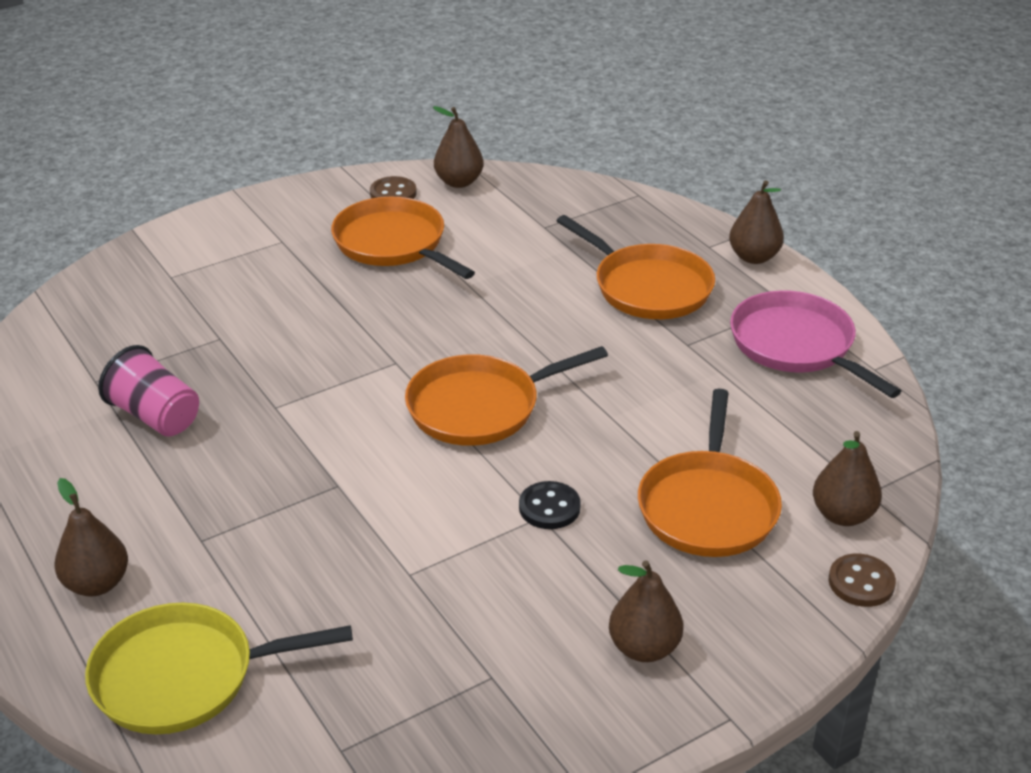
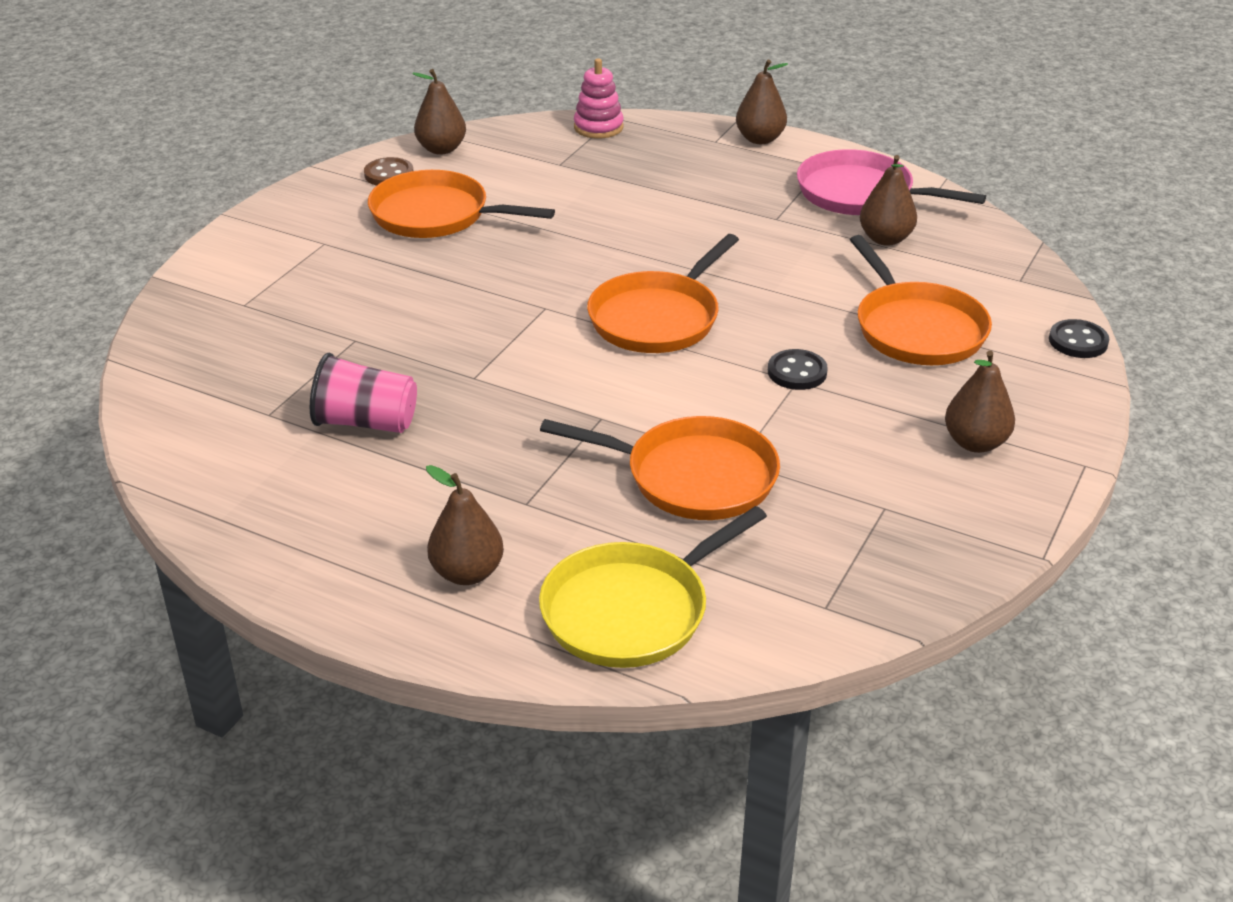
camera: 30 degrees left, 0 degrees up
(614, 200) = (598, 127): none -> pink stacking toy
(648, 287) = (699, 185): orange pan -> orange pan (693, 477)
(842, 515) = (1018, 301): brown pear -> brown pear (885, 239)
(861, 582) = (1078, 341): brown button -> black button

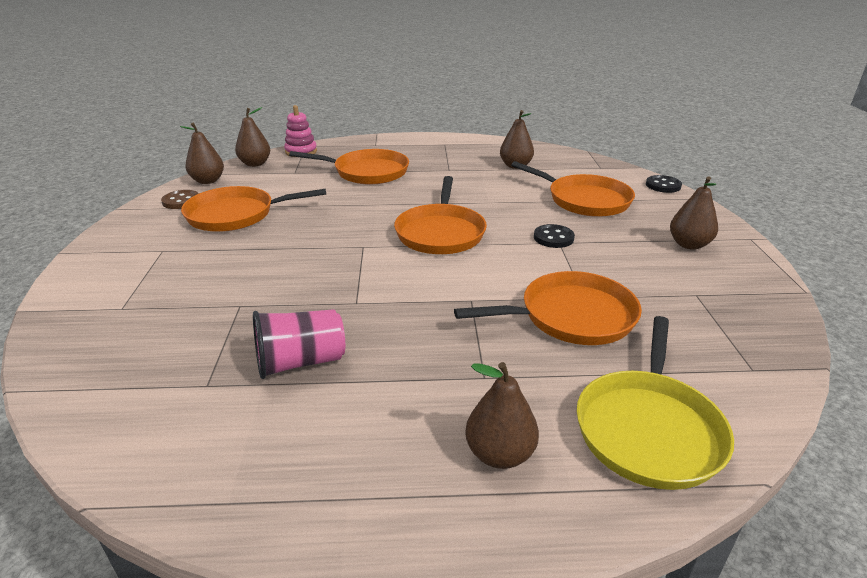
camera: 30 degrees left, 5 degrees down
(656, 190) = (367, 172): none -> orange pan
(760, 139) = (398, 139): brown pear -> brown pear (255, 164)
(860, 194) = (478, 150): pink pan -> none

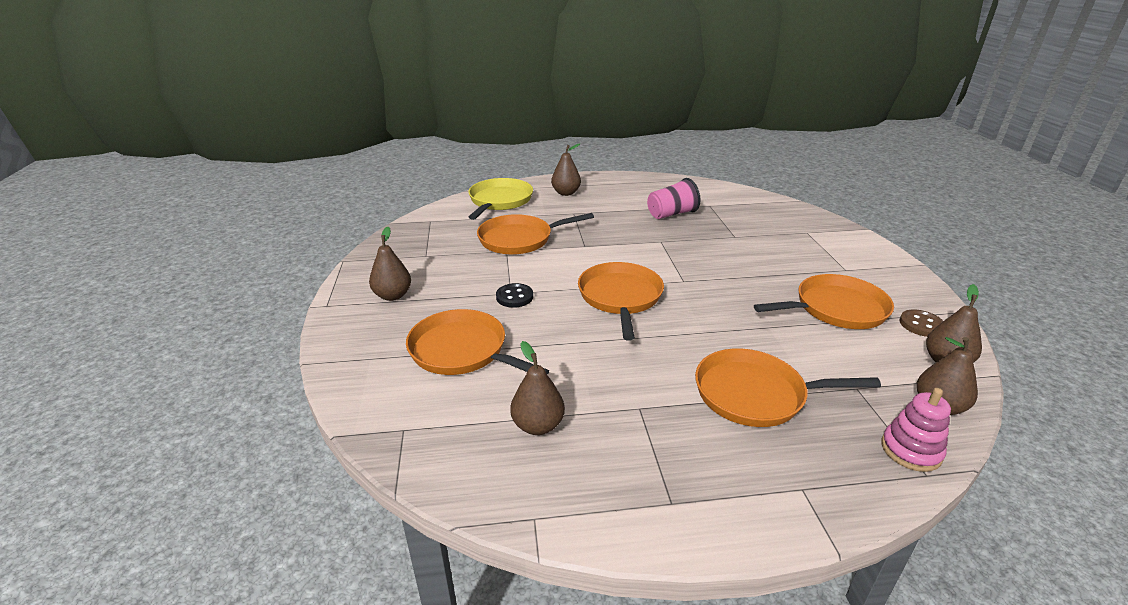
camera: 175 degrees right, 0 degrees up
(663, 185) = (341, 386): black button -> none

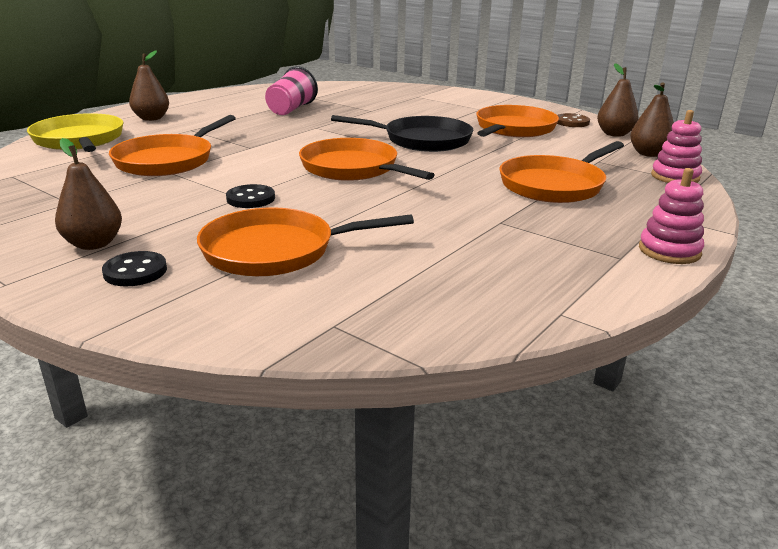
camera: 45 degrees left, 5 degrees down
(381, 327) = (135, 271): none -> black button
(538, 425) = (450, 264): brown pear -> none
(723, 289) = (422, 140): none -> black pan
(729, 526) = (669, 251): none -> pink stacking toy

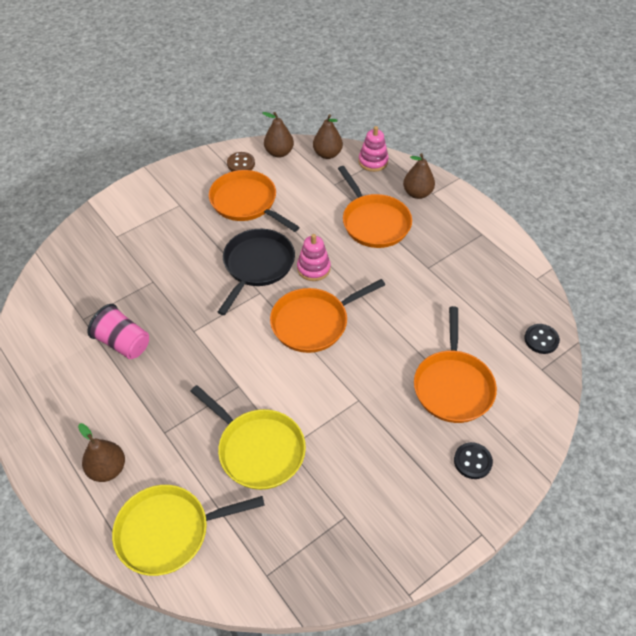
camera: 75 degrees left, 25 degrees up
(94, 244) = (428, 489): brown pear -> brown pear (417, 193)
(168, 160) = (258, 449): orange pan -> yellow pan
(250, 198) = (362, 393): black button -> black button (541, 340)
(669, 251) = (476, 212): pink stacking toy -> pink stacking toy (313, 268)

